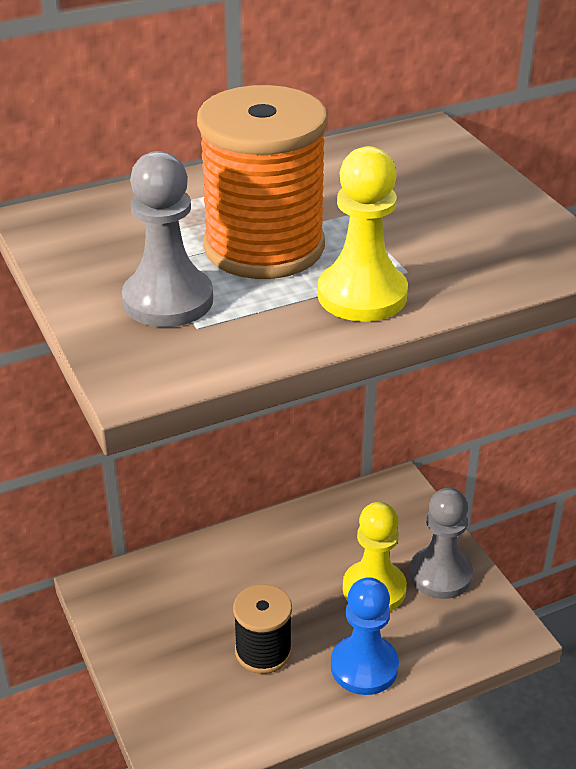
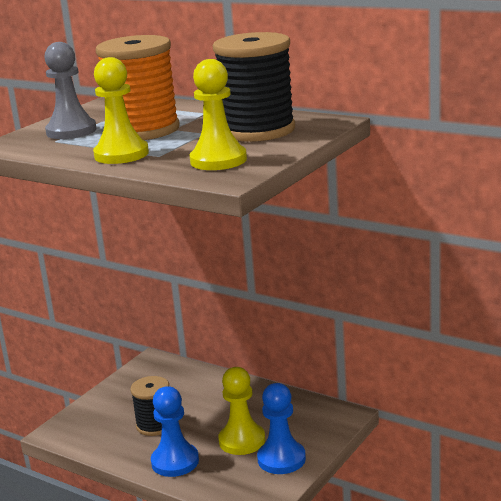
camera: 60 degrees right, 15 degrees down
(399, 181) = (258, 130): none -> black spool
(440, 574) = (281, 459): grey pawn -> blue pawn
(492, 241) = (218, 160): none -> yellow pawn

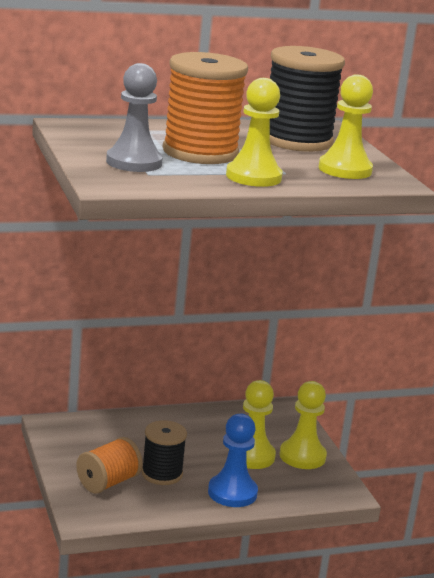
camera: 55 degrees left, 0 degrees up
(111, 415) = (108, 482): none -> orange spool
(281, 459) = (302, 456): blue pawn -> yellow pawn

